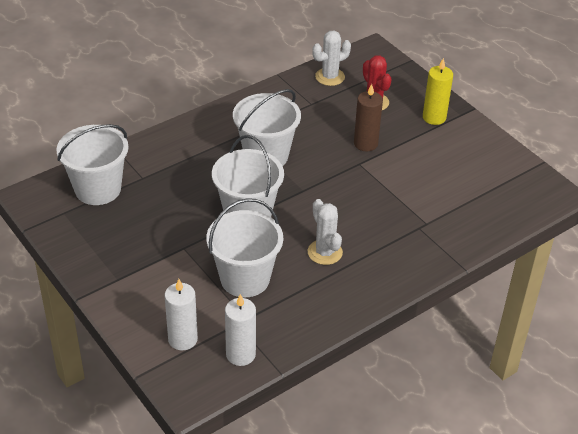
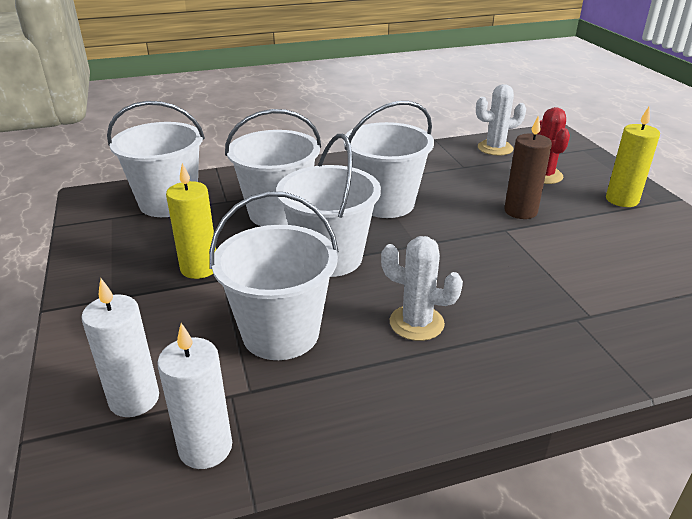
camera: 20 degrees right, 10 degrees down
(162, 243) = (199, 268): none -> yellow candle
(189, 181) = (278, 213): none -> white bucket
(325, 252) = (416, 323): white cactus -> white cactus turned 60 degrees counterclockwise

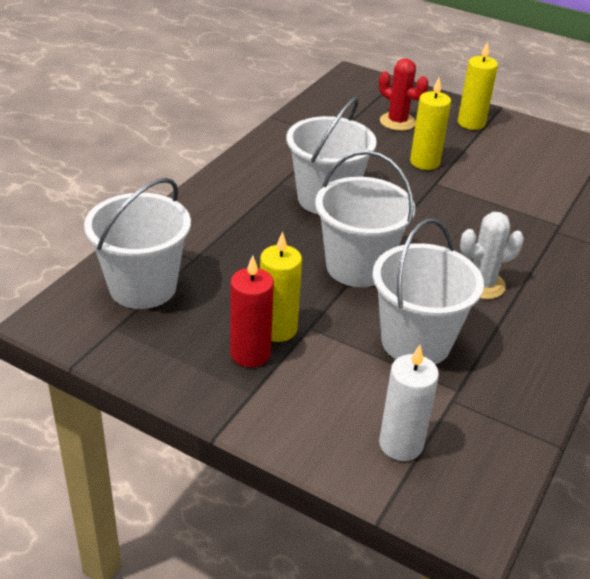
camera: 45 degrees left, 5 degrees up
(155, 273) = (250, 354): none -> red candle
(205, 448) = (490, 439): white candle -> none
(278, 213) = (257, 248): white bucket -> none
(495, 148) = (330, 108): white cactus -> none
(520, 211) = (424, 162): brown candle -> yellow candle

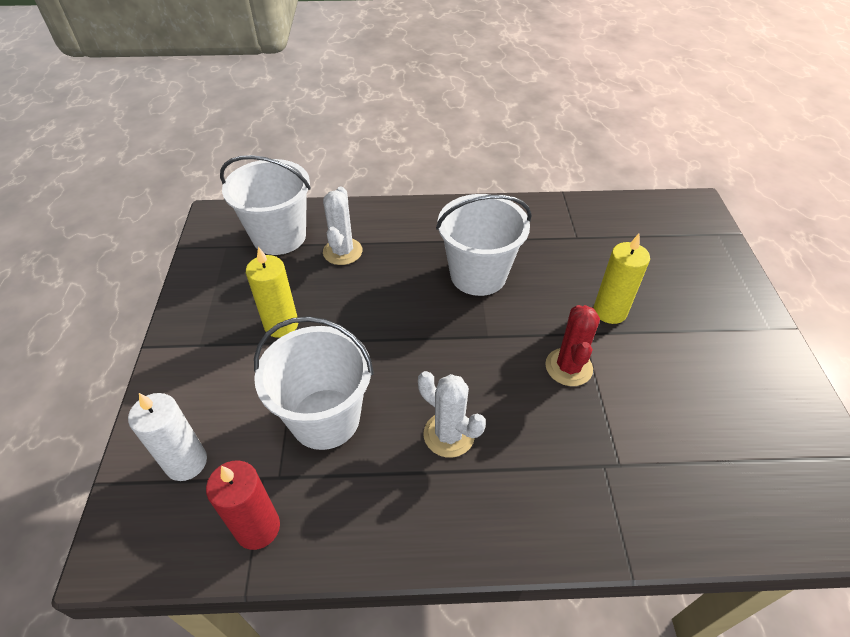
camera: 60 degrees right, 10 degrees up
(214, 256) = (342, 251): none -> white cactus
(250, 354) = (242, 323): red candle -> red candle (258, 528)
(357, 267) = (399, 336): white bucket -> none
(397, 122) = (656, 265): red cactus -> red cactus (568, 367)
(471, 123) = (727, 316): yellow candle -> none

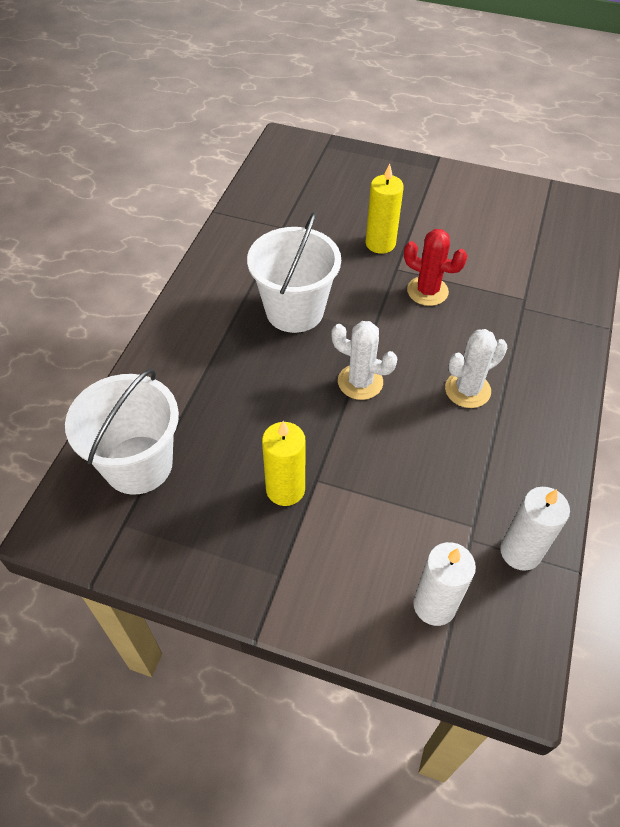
camera: 70 degrees left, 5 degrees up
(258, 528) = (520, 552): red candle -> white candle
(325, 418) = (421, 475): white bucket -> none
(342, 251) = (200, 409): white cactus -> white cactus (360, 382)

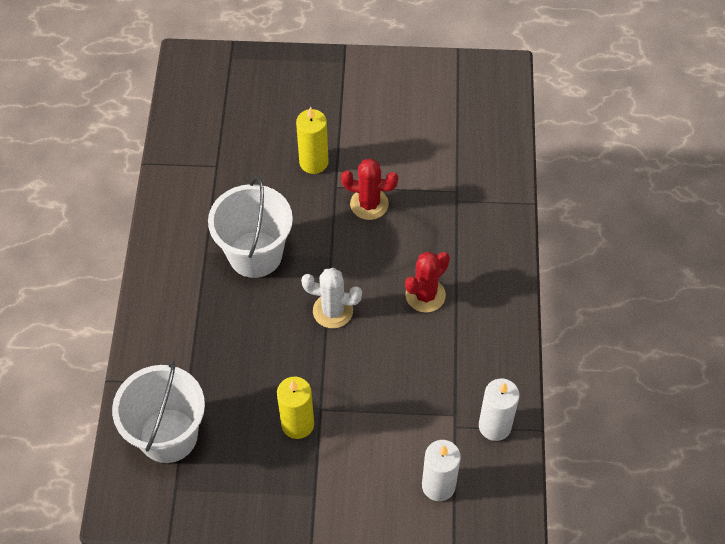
camera: 15 degrees left, 5 degrees up
(467, 390) = (425, 295): white cactus -> red cactus

